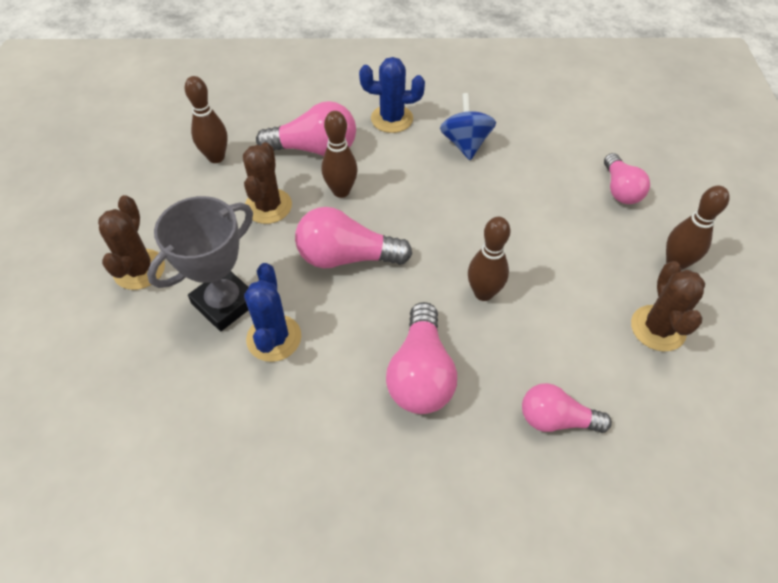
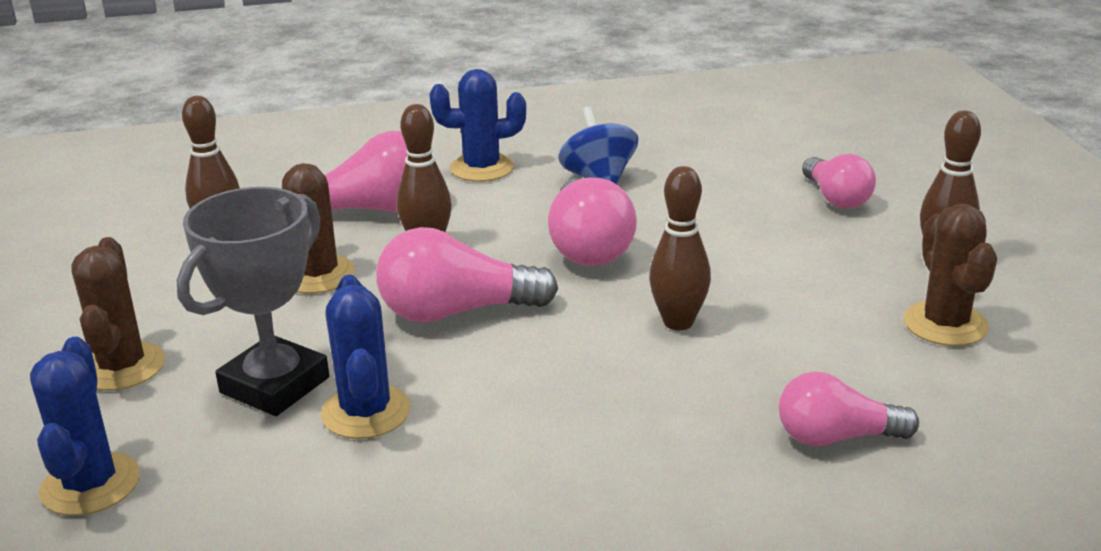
camera: 10 degrees left, 25 degrees down
(107, 368) = (90, 484): none -> blue cactus
(421, 374) = (612, 418): pink light bulb -> pink light bulb (588, 246)

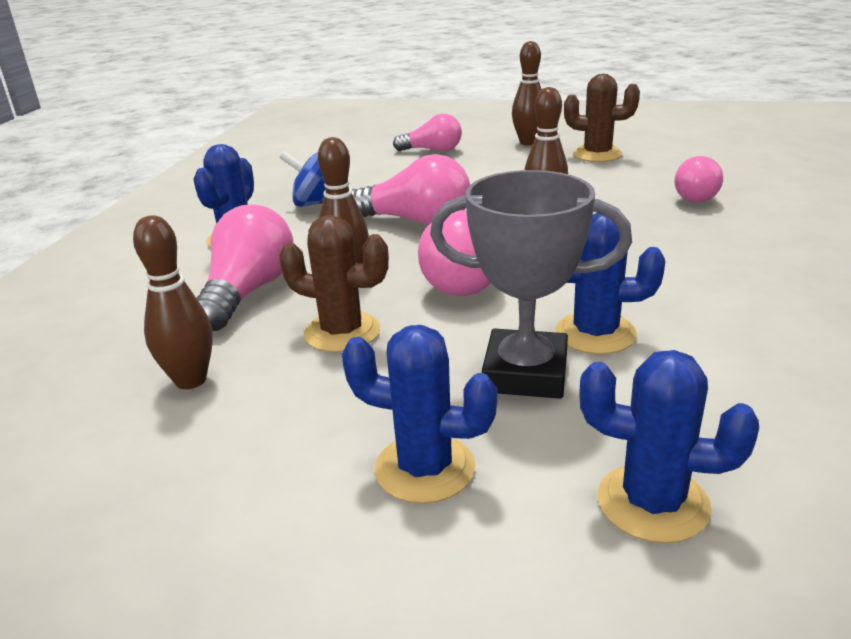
camera: 65 degrees left, 0 degrees up
(122, 367) = (424, 468): brown cactus -> blue cactus
(275, 385) = (525, 373): grey trophy -> grey trophy turned 45 degrees counterclockwise

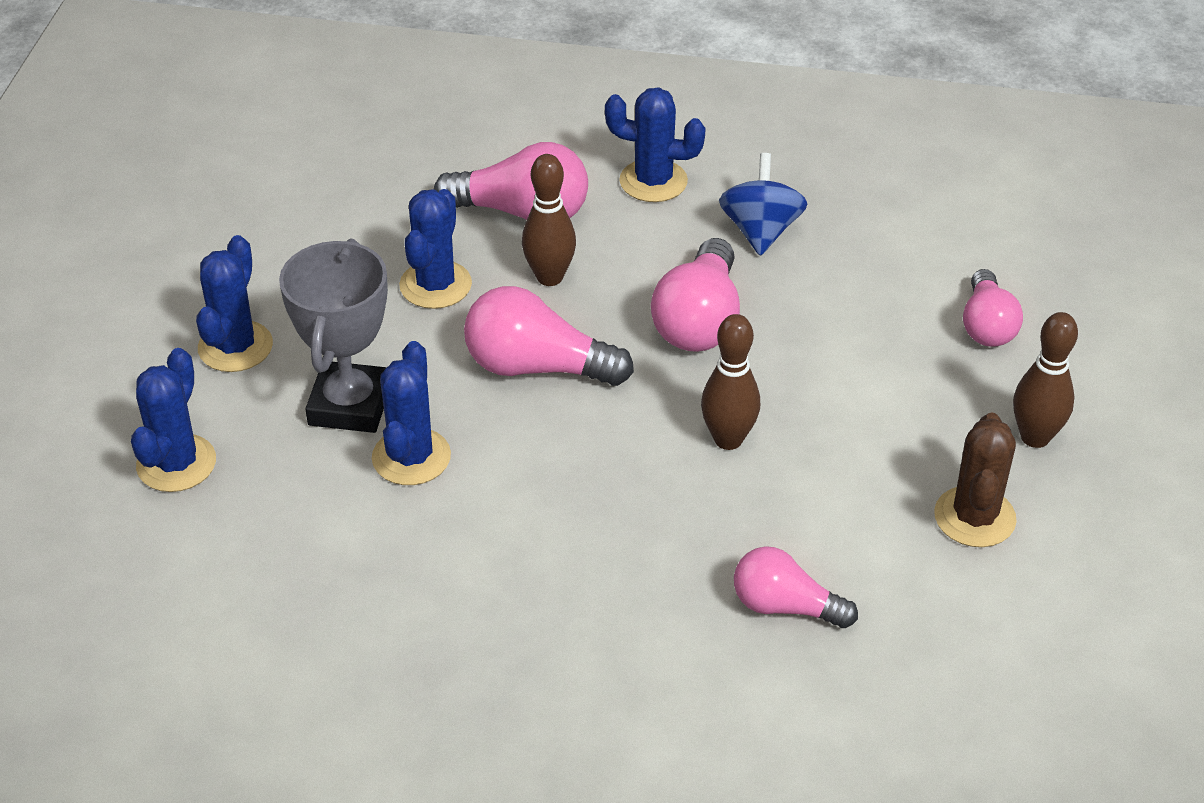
camera: 85 degrees right, 15 degrees up
(191, 380) = (369, 207): brown bowling pin -> none
(342, 332) = (435, 285): brown cactus -> blue cactus

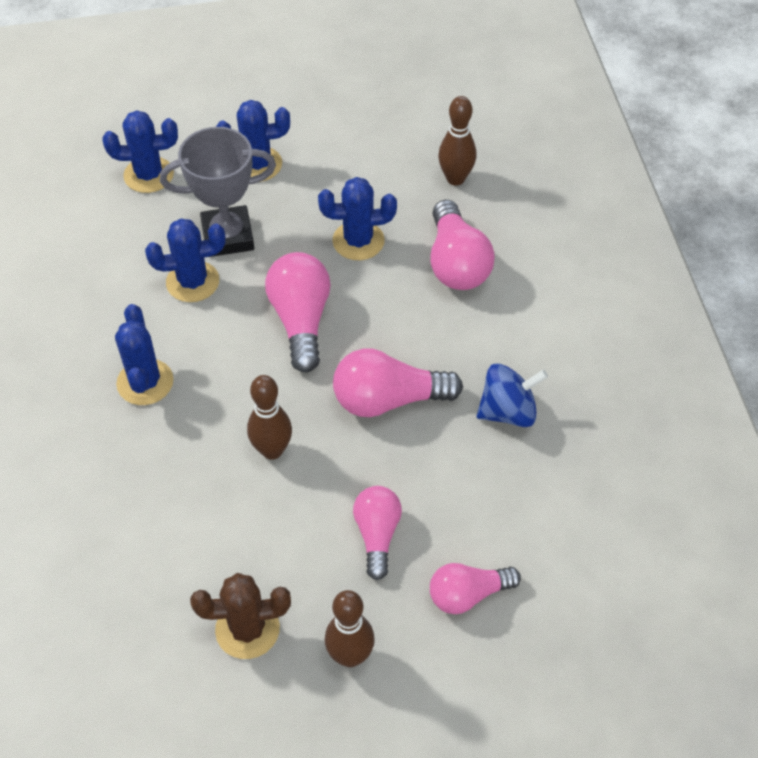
camera: 70 degrees right, 10 degrees up
(549, 277) = (395, 299): brown bowling pin -> brown bowling pin (455, 178)
(653, 181) = (532, 328): blue cactus -> blue cactus (145, 382)
(785, 606) = (123, 526): pink light bulb -> pink light bulb (377, 535)

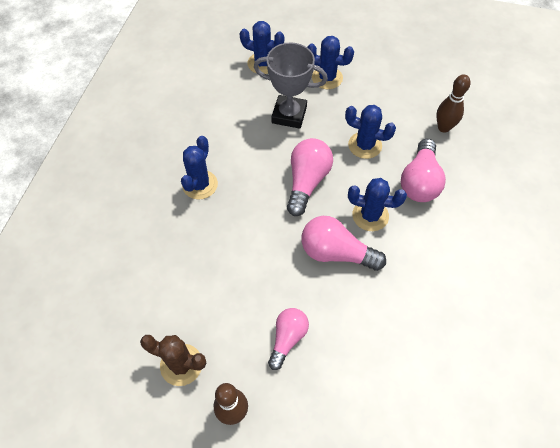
camera: 25 degrees right, 5 degrees up
(192, 282) = (256, 135): blue cactus -> blue cactus (370, 215)
(272, 450) = (251, 256): brown bowling pin -> none
(468, 594) = (326, 405): pink light bulb -> none
(508, 411) = (408, 292): blue spinning top -> none

